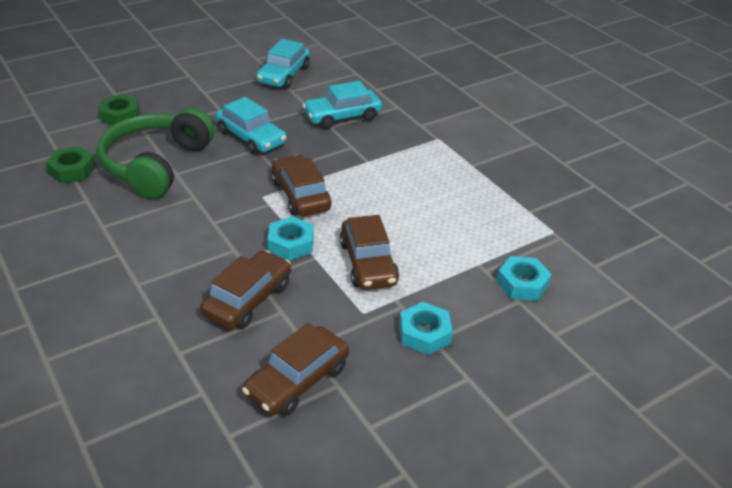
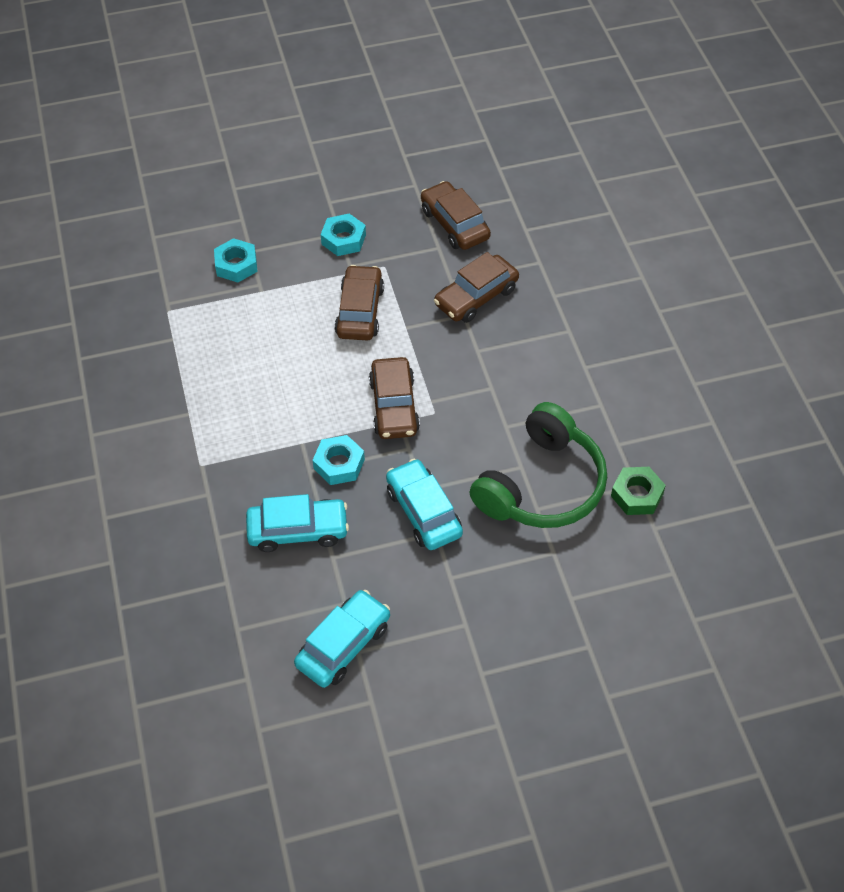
camera: 160 degrees left, 15 degrees up
(120, 115) = (582, 591): green nut -> none
(291, 244) = (423, 346): turquoise nut -> turquoise nut (339, 464)
(297, 380) = (455, 224): brown car -> brown car turned 90 degrees counterclockwise

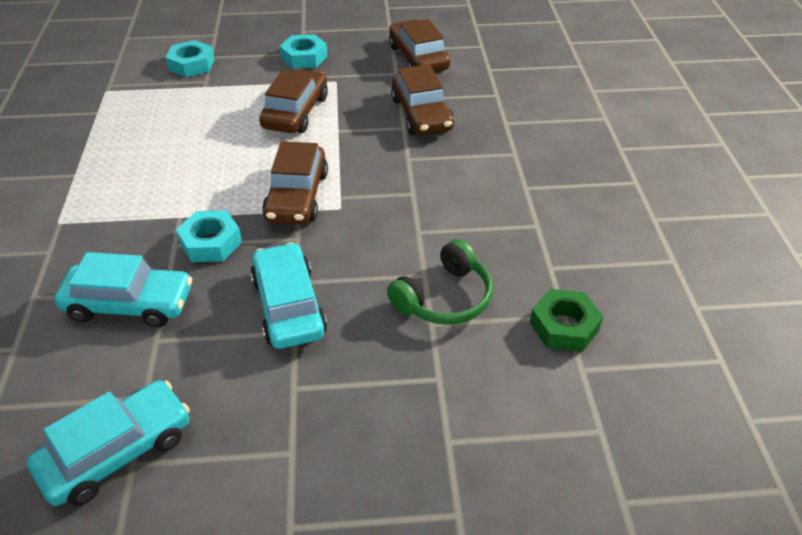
camera: 10 degrees right, 10 degrees down
(476, 297) = (421, 114): brown car -> brown car turned 75 degrees counterclockwise
(542, 485) = (444, 298): green headphones -> green headphones, size x0.59

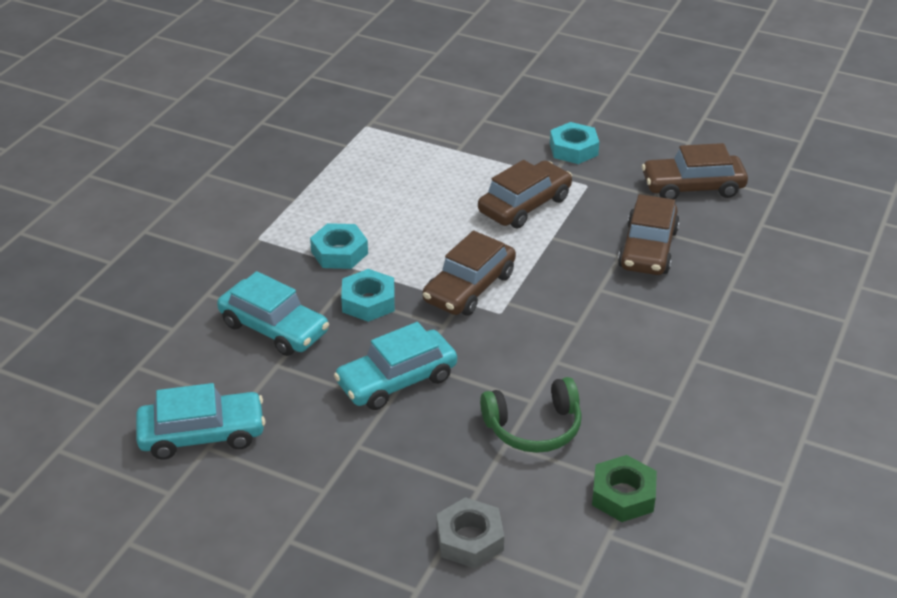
camera: 30 degrees right, 5 degrees down
(191, 65) = (459, 123): turquoise nut -> turquoise nut (339, 252)
(289, 306) = (397, 380): turquoise car -> turquoise car turned 135 degrees counterclockwise
(418, 58) = (692, 187): brown car -> brown car turned 105 degrees counterclockwise
(468, 434) = (469, 539): none -> grey nut

